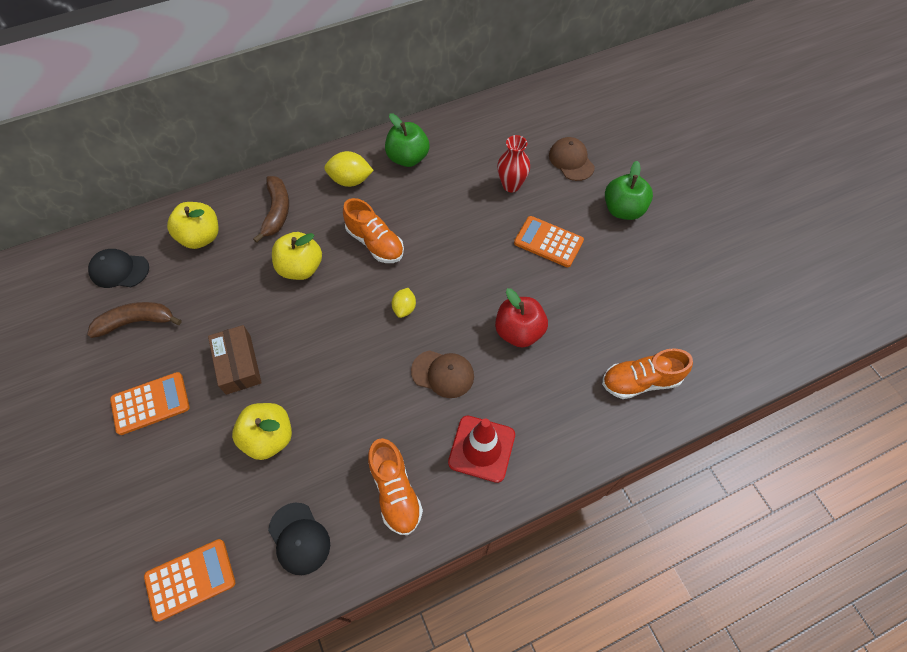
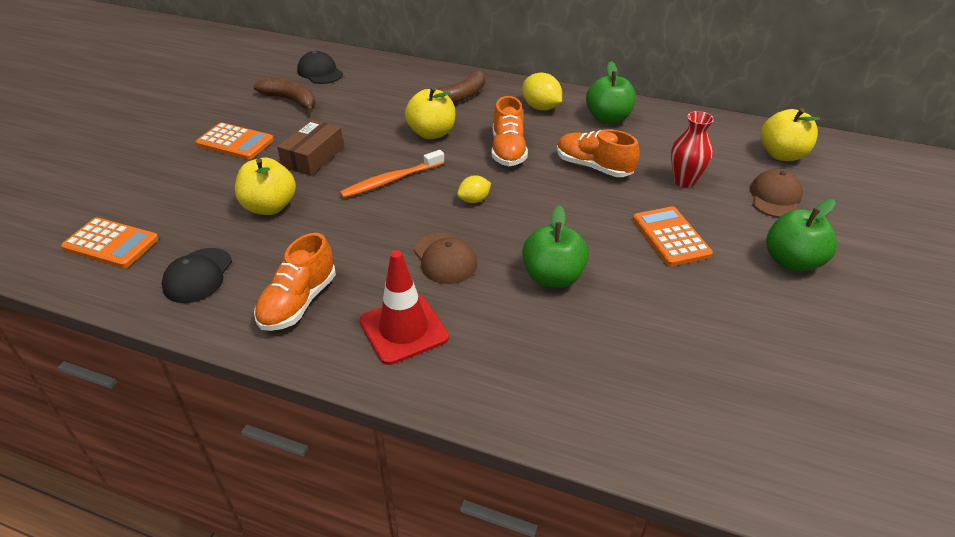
camera: 45 degrees right, 20 degrees down
(201, 237) = (391, 83): yellow apple -> yellow apple (782, 155)
(327, 338) = (391, 180): none -> orange toothbrush
(519, 331) = (552, 277): red apple -> green apple
(640, 381) = (632, 400): orange shoe -> orange shoe (593, 167)

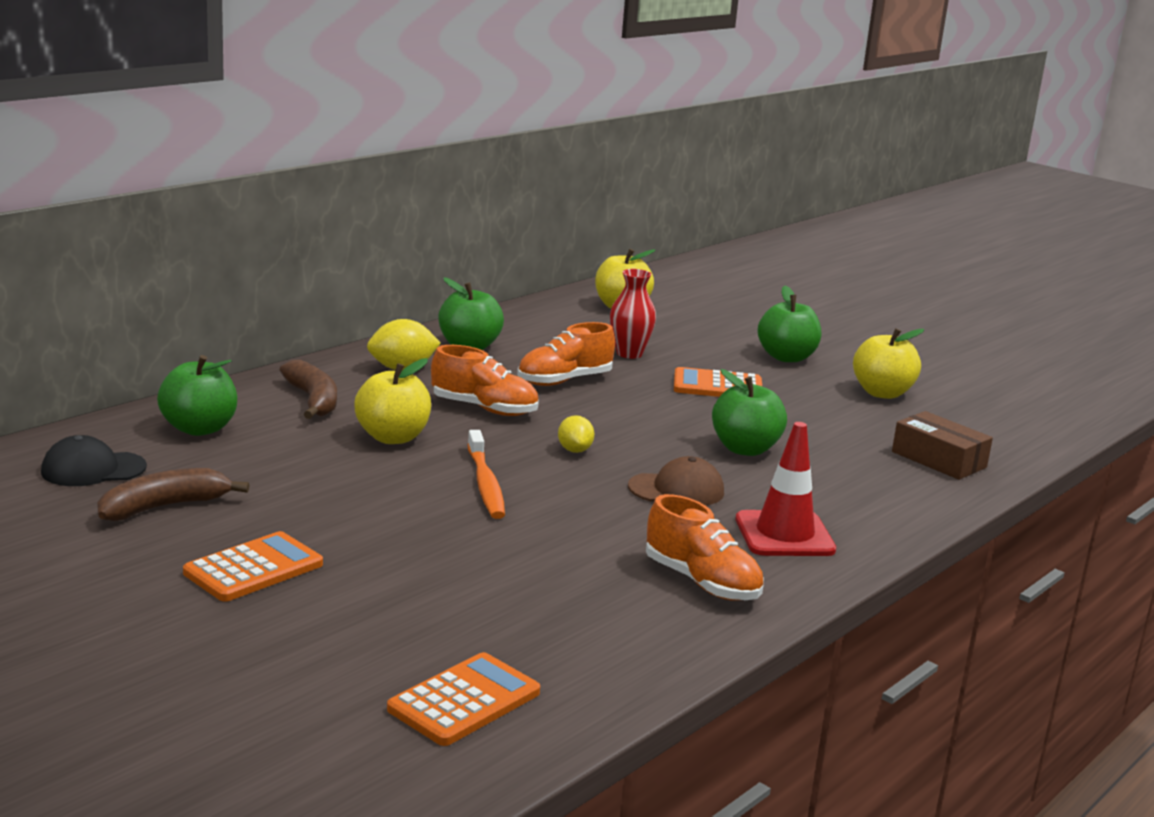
camera: 70 degrees left, 20 degrees down
(198, 275) = (601, 639): black cap -> none
(270, 207) = (474, 569): yellow apple -> yellow apple (882, 393)
(313, 157) = (368, 520): brown box -> brown box (939, 459)
(390, 80) = (199, 429): none -> green apple
(775, 197) = (688, 332): brown cap -> none

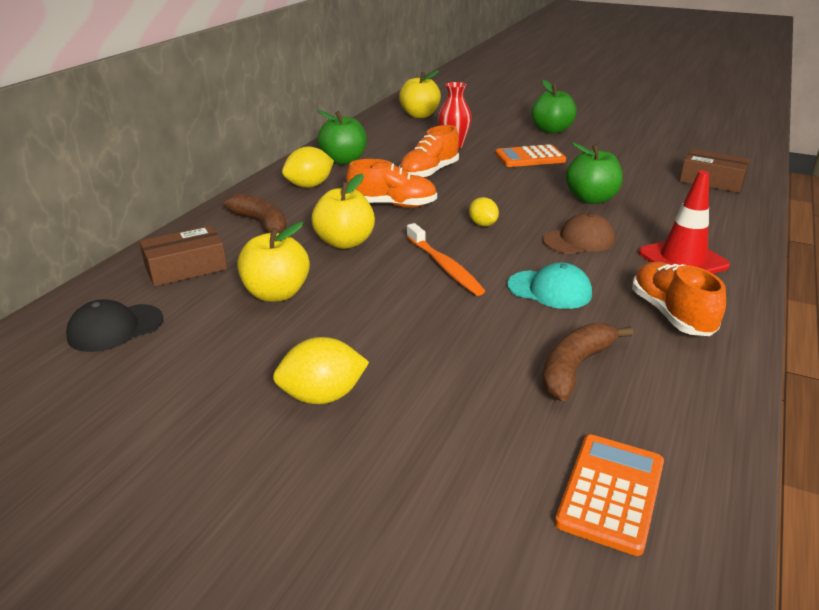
camera: 15 degrees left, 10 degrees up
(164, 507) = (202, 351): brown banana -> brown banana (574, 368)
(199, 429) = (186, 268): green apple -> brown box
(253, 568) = (322, 396): orange calculator -> yellow lemon
(585, 530) = (549, 290): none -> turquoise cap
(702, 582) = (671, 314): orange shoe -> orange shoe turned 135 degrees counterclockwise
(882, 393) = (630, 143): yellow apple -> yellow apple (276, 293)

